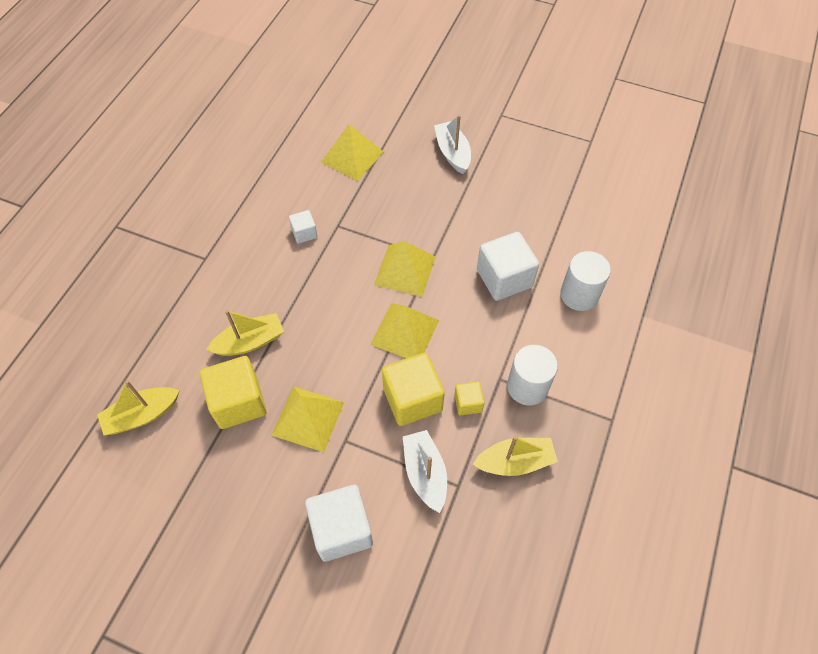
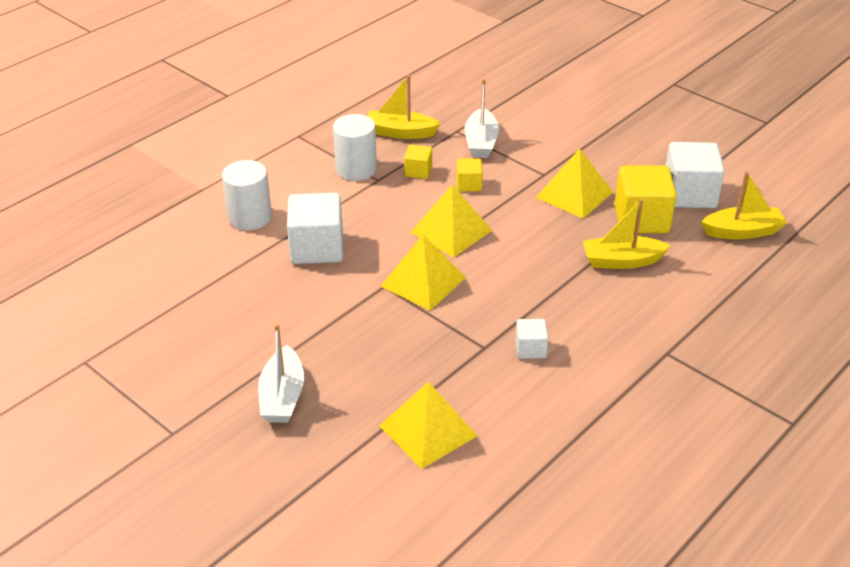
camera: 160 degrees left, 20 degrees down
(341, 529) = (565, 130): white cube -> white cube (689, 195)
(412, 399) = (469, 185): yellow cube -> yellow cube, size x0.51

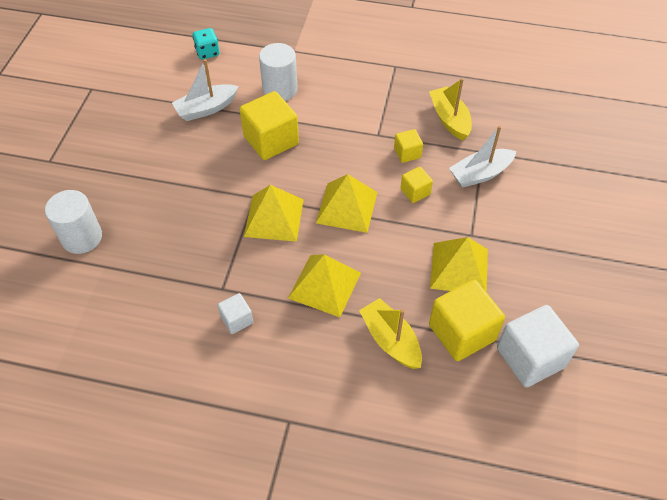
camera: 60 degrees right, 15 degrees up
(132, 249) = (207, 52): none -> turquoise dice
(282, 396) = (108, 197): white boat -> white boat (206, 108)
(317, 248) = (271, 140): white cube -> yellow cube
(356, 169) = (380, 116): white cylinder -> white cylinder (82, 237)
(428, 430) = (114, 293): yellow pyramid -> yellow pyramid (325, 285)
(742, 231) = (506, 424): yellow boat -> none

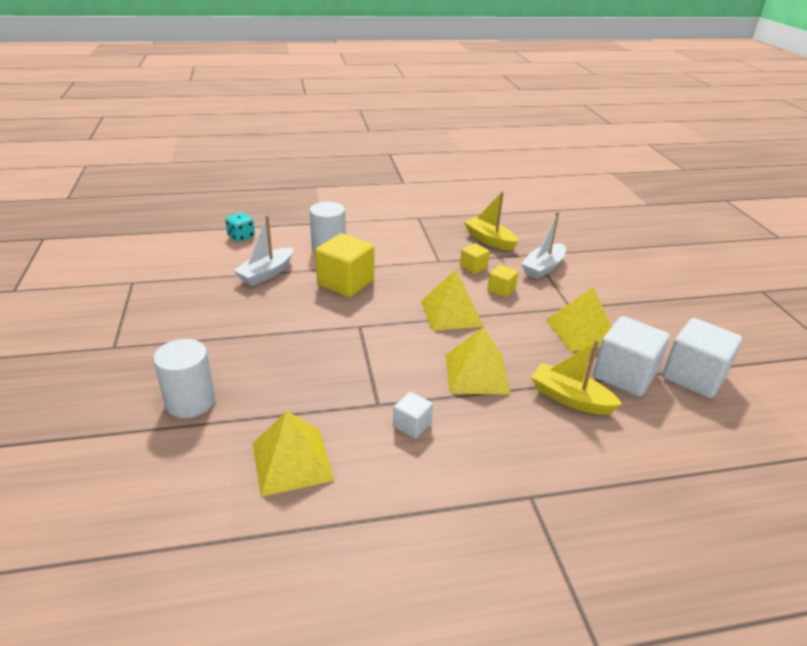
camera: 25 degrees left, 20 degrees down
(274, 217) = (389, 336): yellow pyramid -> yellow pyramid (292, 461)
(462, 332) = (624, 375): yellow cube -> white cube

